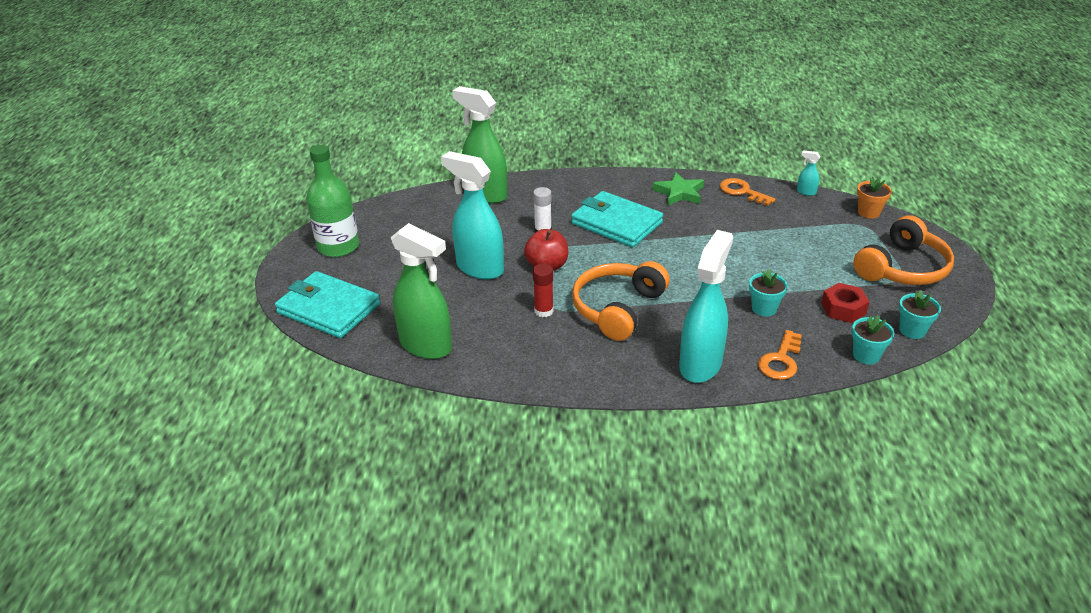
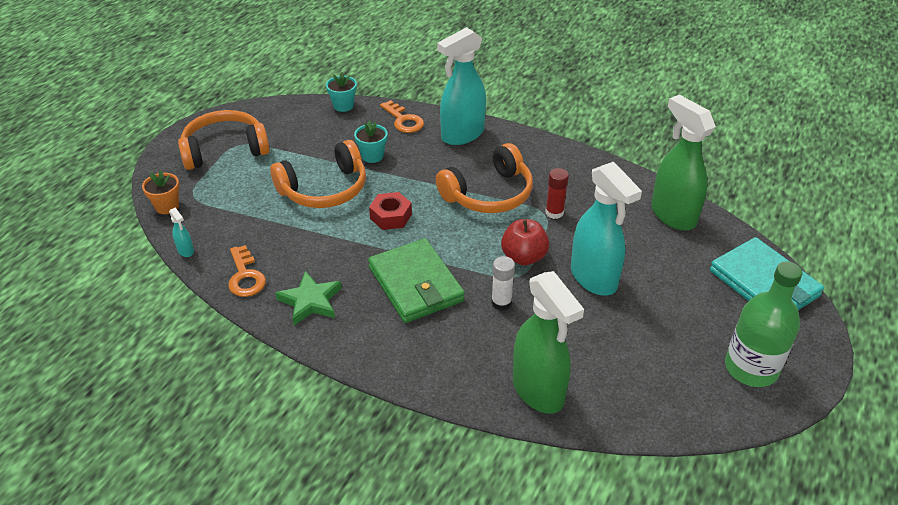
camera: 155 degrees left, 5 degrees up
(616, 223) = (415, 284): turquoise wallet -> green wallet
(767, 264) = (324, 189): none -> orange headphones
(781, 360) = (403, 120): orange key -> orange key turned 90 degrees clockwise
(843, 309) = (315, 137): red nut -> red nut (391, 216)
(912, 330) = (290, 109): turquoise flower pot -> none

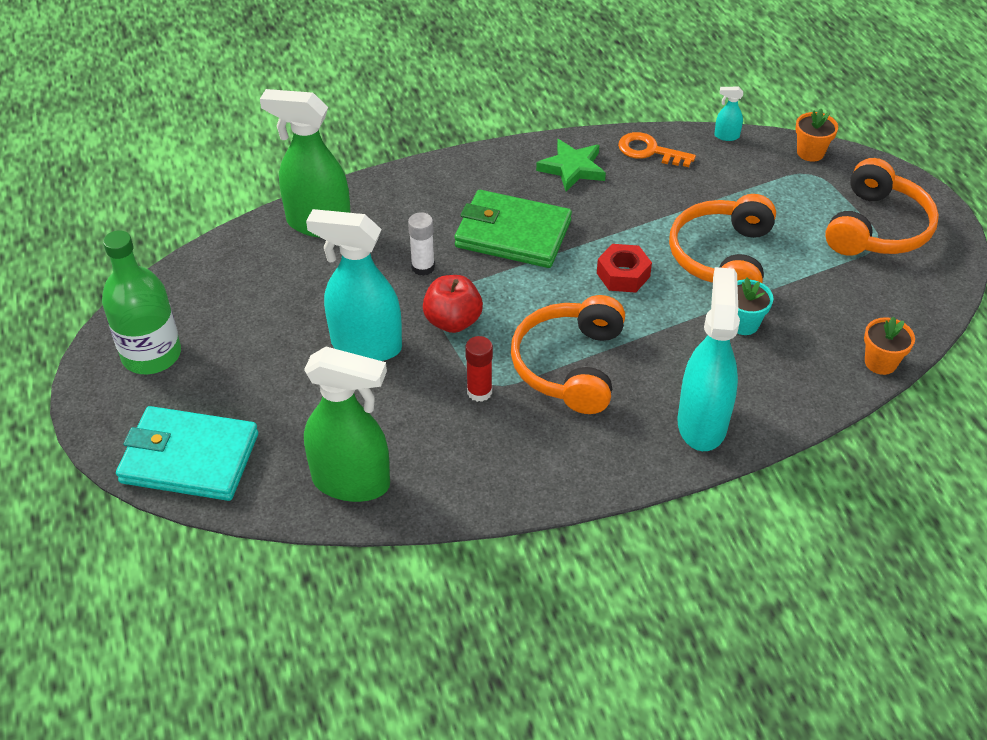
camera: 135 degrees right, 5 degrees up
(343, 106) = (880, 362): turquoise flower pot -> orange flower pot
(403, 120) = (790, 393): orange key -> none

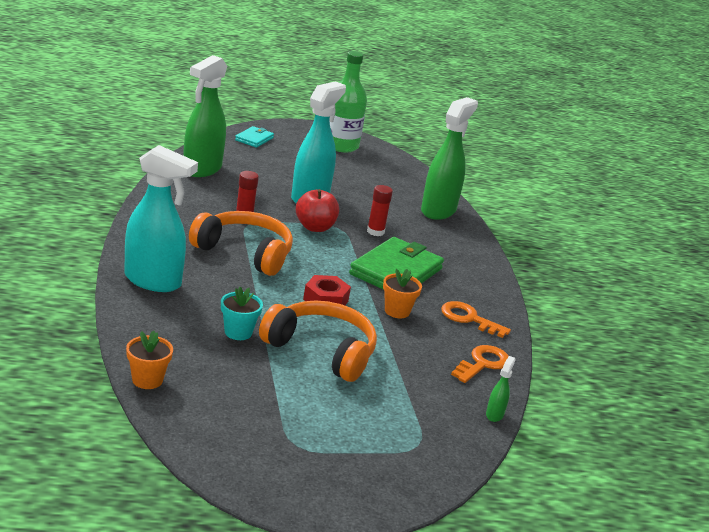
camera: 100 degrees right, 20 degrees down
(189, 458) = (254, 139): turquoise wallet -> turquoise wallet, size x0.50
(423, 267) = (375, 232): white glue stick -> red glue stick
(572, 168) = (469, 319): green star -> orange key
(726, 136) = (494, 414): turquoise spray bottle -> green spray bottle
(810, 152) = (452, 458): orange flower pot -> orange flower pot (397, 311)
(876, 228) = (317, 452): orange headphones -> none

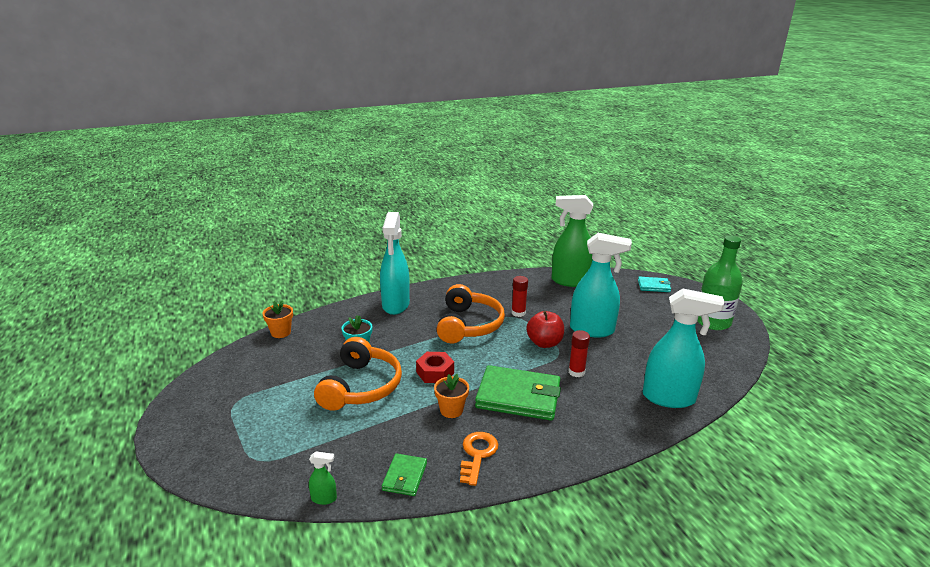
camera: 75 degrees right, 0 degrees up
(438, 210) = (669, 398): green spray bottle -> turquoise spray bottle
(482, 363) = (404, 477): orange key -> green wallet

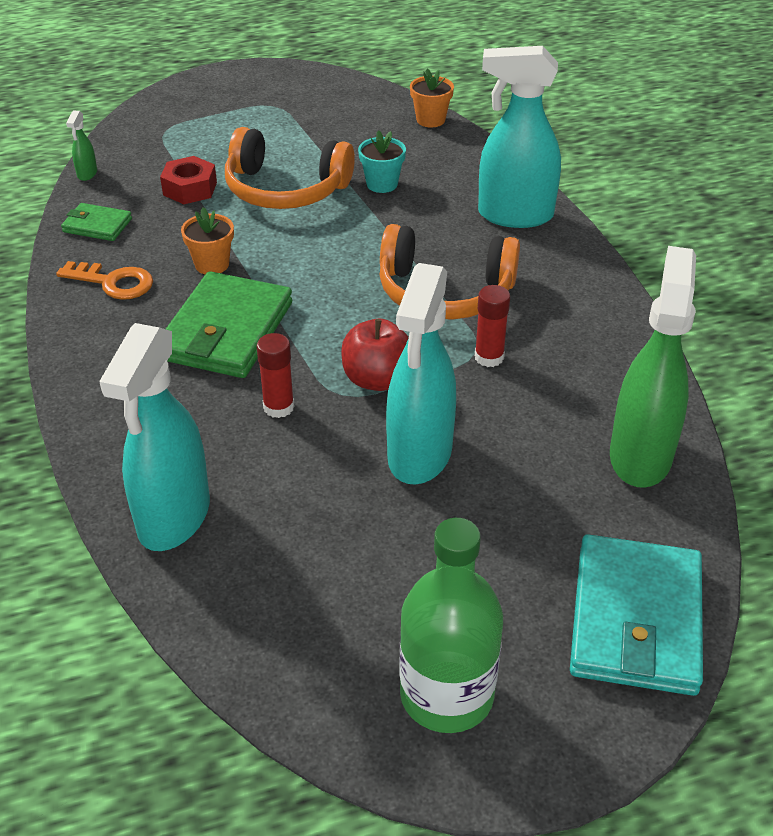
camera: 95 degrees right, 15 degrees up
(435, 372) = (306, 252): red nut -> red nut (190, 188)
(654, 286) = (635, 620): turquoise wallet -> turquoise wallet, size x1.99

